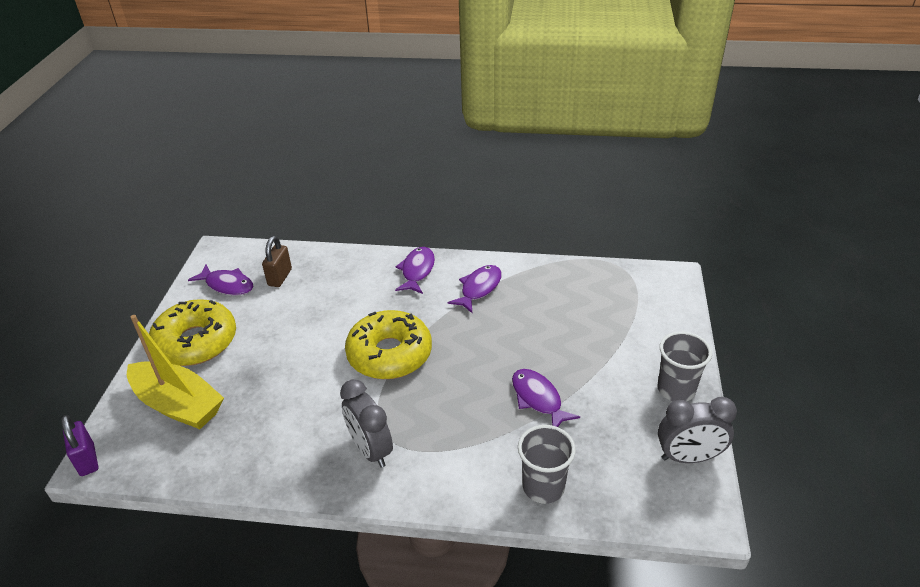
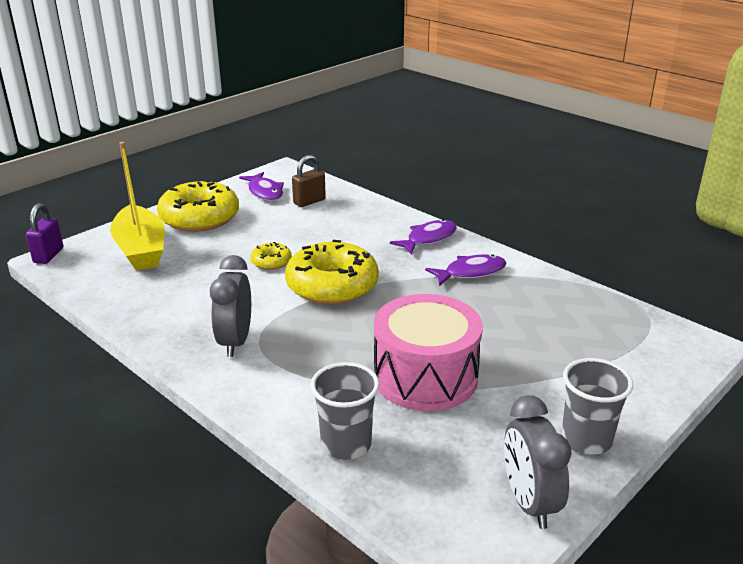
camera: 35 degrees right, 10 degrees down
(315, 356) = (271, 262): none -> yellow donut
(538, 399) = (425, 377): purple fish -> pink drum
(688, 457) = (529, 502): grey clock -> grey clock turned 45 degrees clockwise

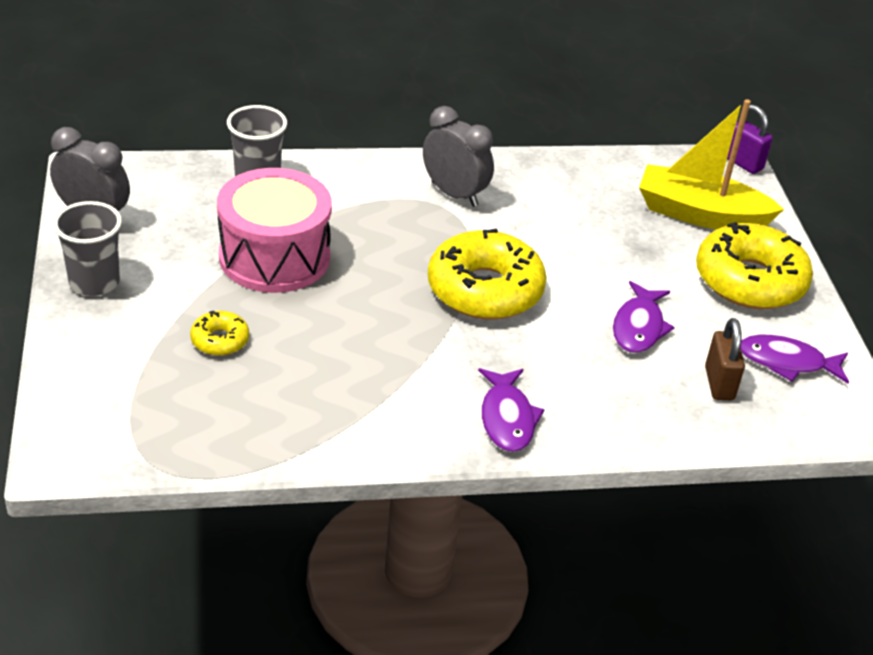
camera: 125 degrees right, 10 degrees up
(271, 262) = (581, 278): yellow donut -> yellow donut (220, 340)
(471, 272) = (393, 397): purple fish -> purple fish (638, 327)

